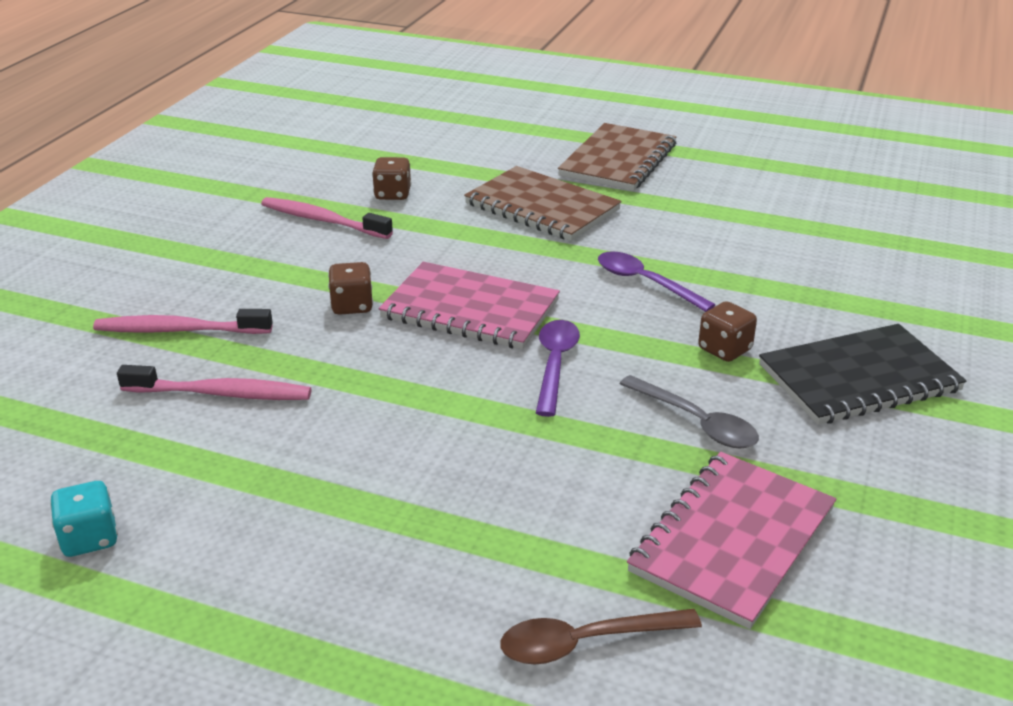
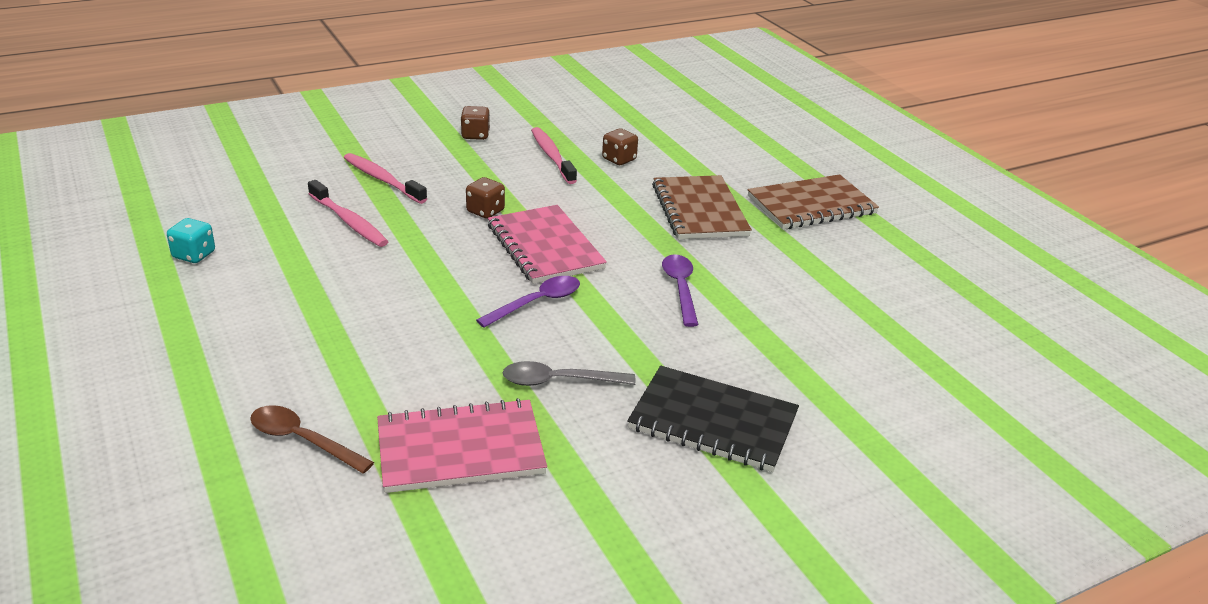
camera: 40 degrees right, 0 degrees up
(697, 422) = (558, 381): grey spoon -> grey spoon turned 90 degrees clockwise
(724, 349) = (655, 354): brown dice -> brown dice (475, 135)

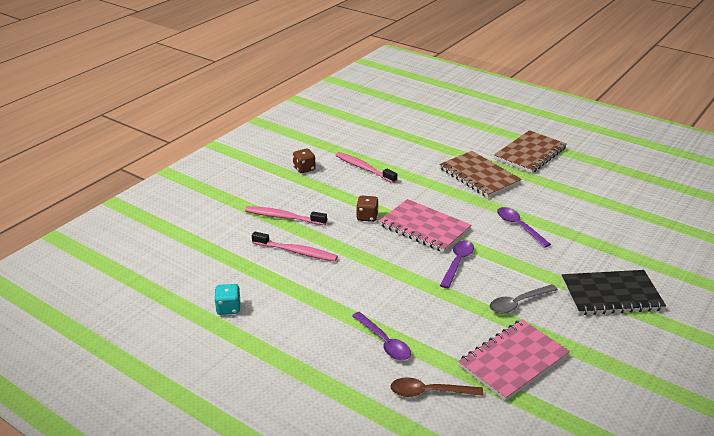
camera: 25 degrees left, 0 degrees up
(322, 360) = (384, 342): none -> purple spoon
(619, 159) = (403, 158): brown dice -> none

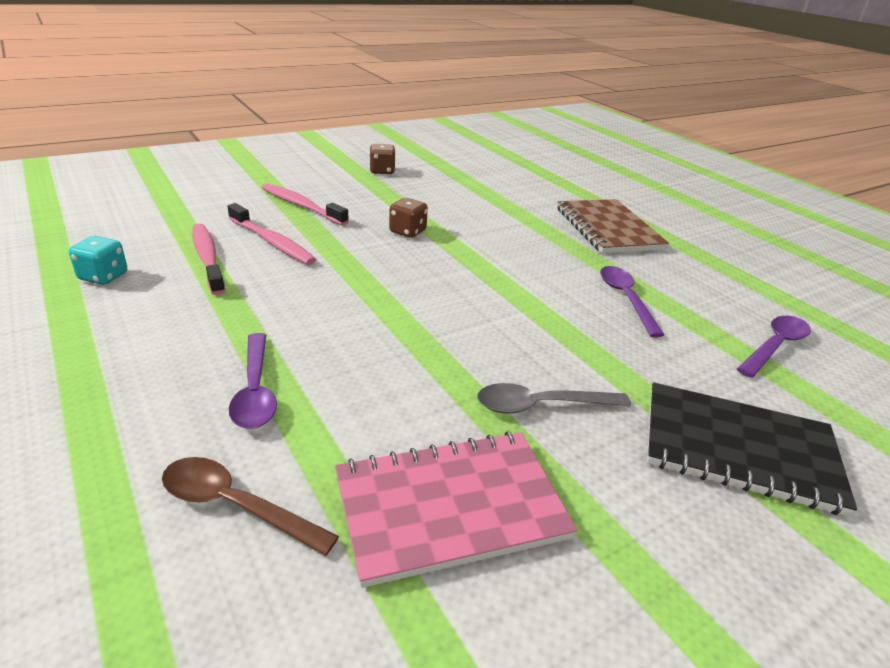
camera: 20 degrees right, 0 degrees up
(364, 168) = (456, 187): pink toothbrush -> pink toothbrush (207, 258)
(424, 228) = (475, 262): pink notebook -> none
(457, 262) = (486, 317): purple spoon -> purple spoon (775, 346)
(530, 153) = (704, 224): brown notebook -> none

